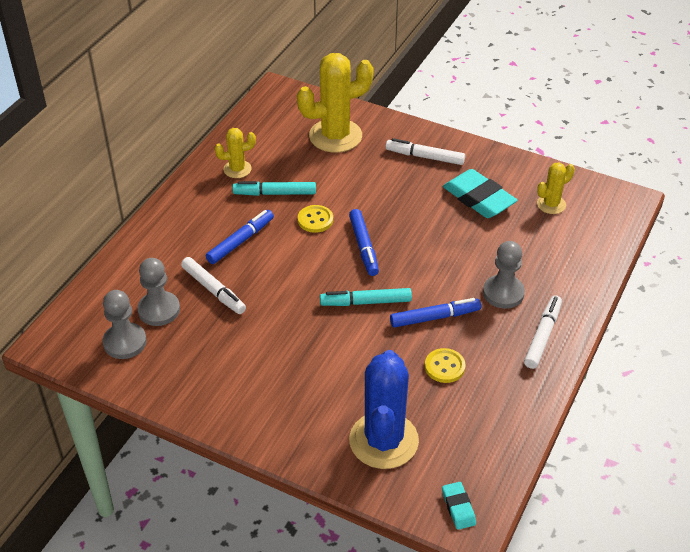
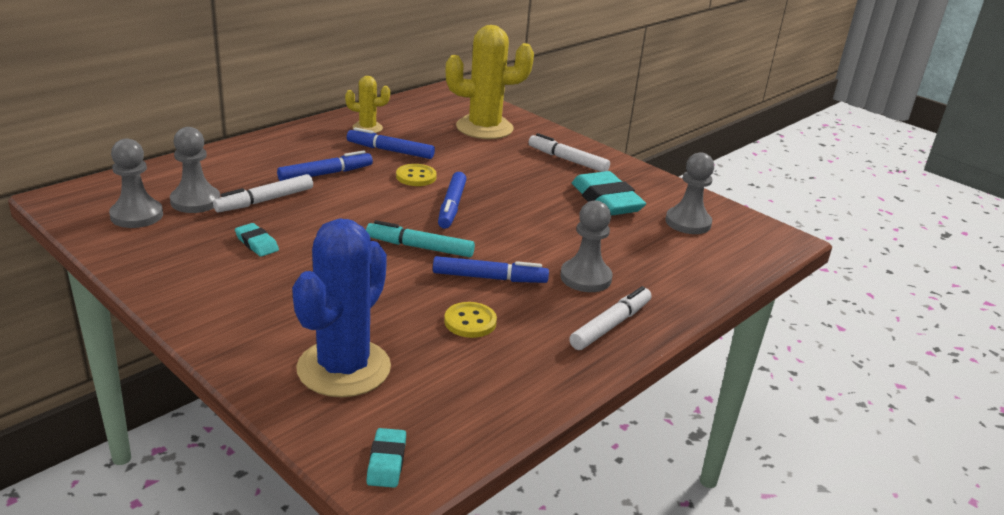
camera: 15 degrees right, 15 degrees down
(213, 290) = (265, 201): white marker -> white marker turned 75 degrees clockwise
(240, 341) = (256, 243): none -> turquoise eraser
(275, 193) = (390, 151): turquoise marker -> blue marker
(551, 204) = (688, 222): yellow cactus -> grey pawn

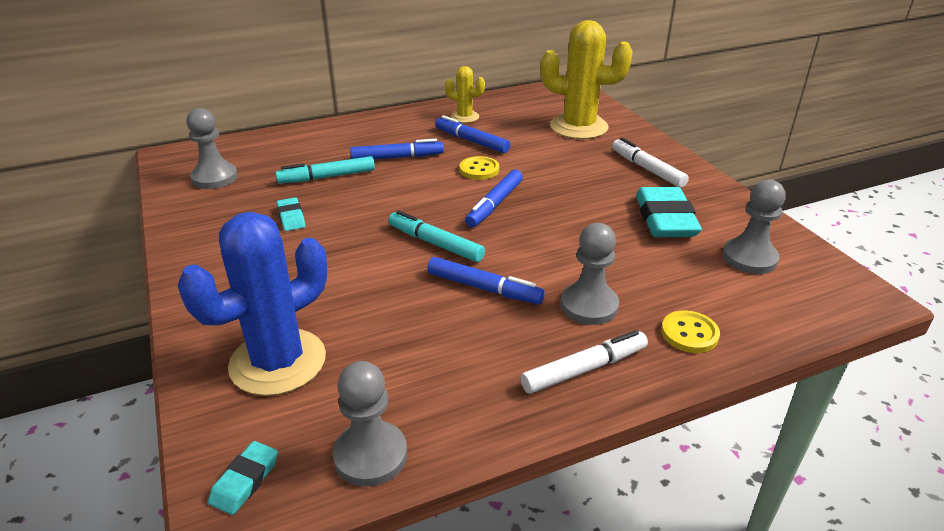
camera: 25 degrees right, 5 degrees up
(195, 201) = (269, 170): grey pawn -> grey pawn (370, 455)
(265, 201) = (327, 177): white marker -> turquoise marker
(470, 322) = (433, 335): yellow button -> yellow button (689, 333)

